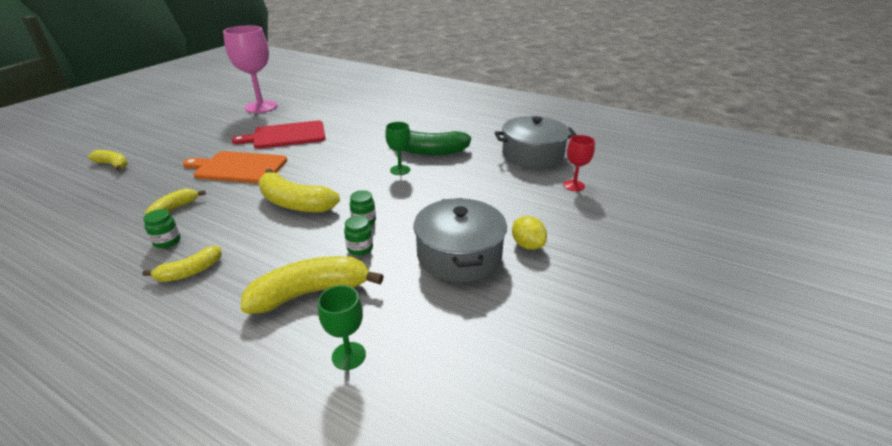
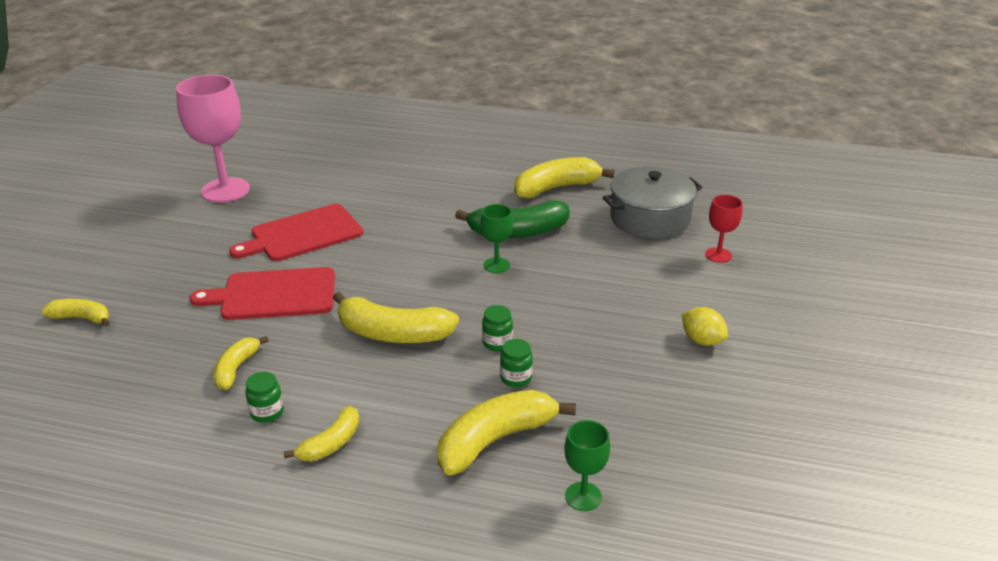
camera: 15 degrees left, 0 degrees up
(238, 168) = (274, 295): orange cutting board -> red cutting board
(459, 255) = (634, 365): grey pot -> none
(475, 129) = (556, 188): none -> yellow banana

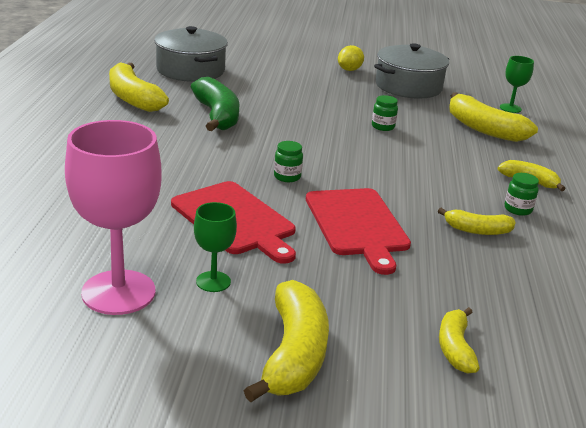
camera: 100 degrees left, 5 degrees down
(393, 333) = (391, 164): yellow banana -> yellow banana (293, 354)
(496, 265) = (275, 125): green goblet -> green goblet (213, 281)
(516, 378) = (419, 122): green jar -> green jar (287, 177)
(650, 391) = (408, 86): none -> grey pot
(718, 255) = (243, 56): red goblet -> none

